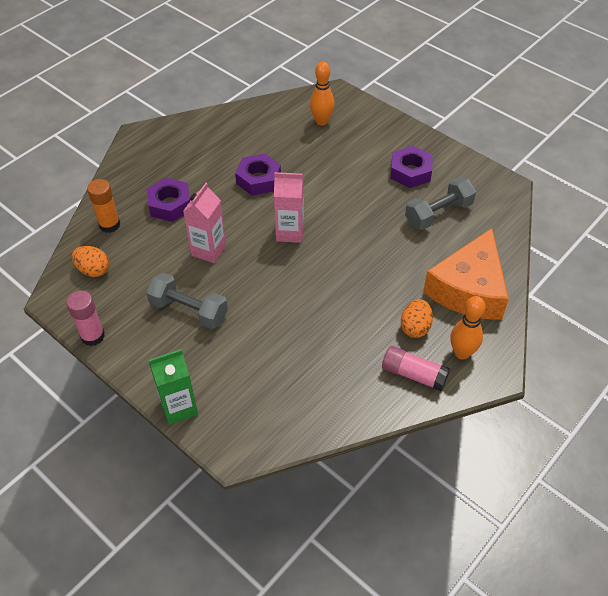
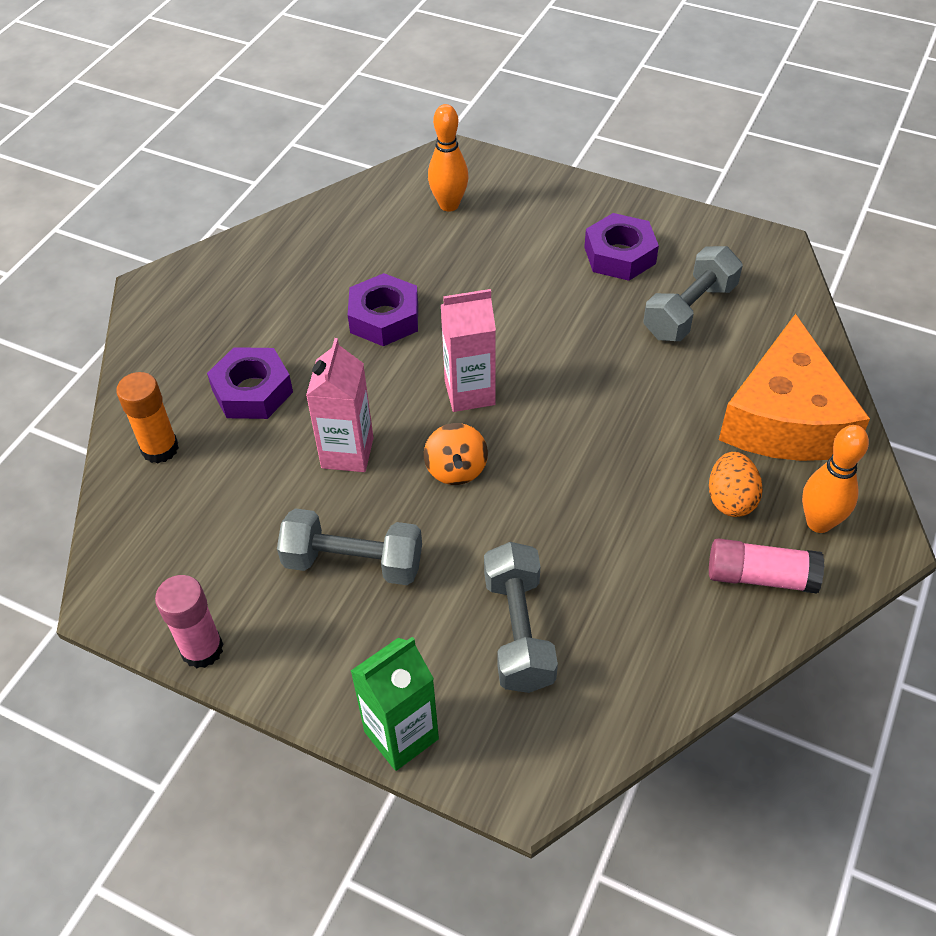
camera: 15 degrees left, 0 degrees up
(93, 270) = (160, 533): orange egg -> none
(264, 369) = (518, 631): none -> grey dumbbell
(265, 273) = (456, 469): none -> orange spinning top

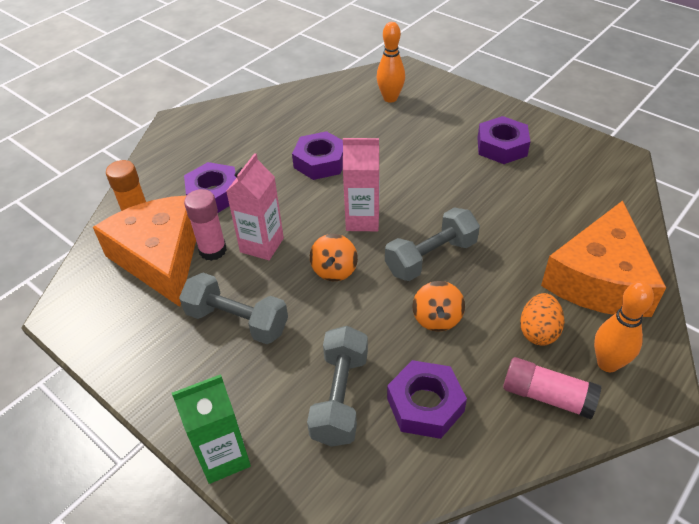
camera: 15 degrees right, 5 degrees down
(202, 649) = (109, 360): pink glue stick -> pink glue stick (213, 250)
(214, 497) = (160, 257): none -> orange cheese
(605, 508) = (437, 319): none -> orange spinning top
(623, 618) = (425, 405): none -> purple nut
(689, 311) = (543, 191): grey dumbbell -> grey dumbbell (431, 257)

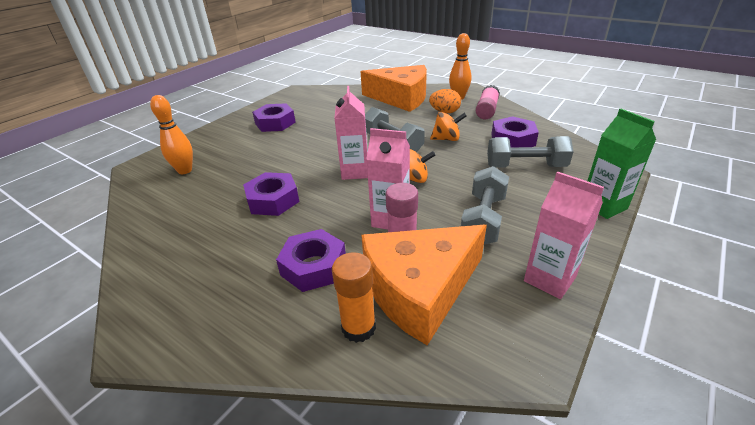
camera: 95 degrees left, 10 degrees down
(132, 353) = (549, 279): none -> pink carton

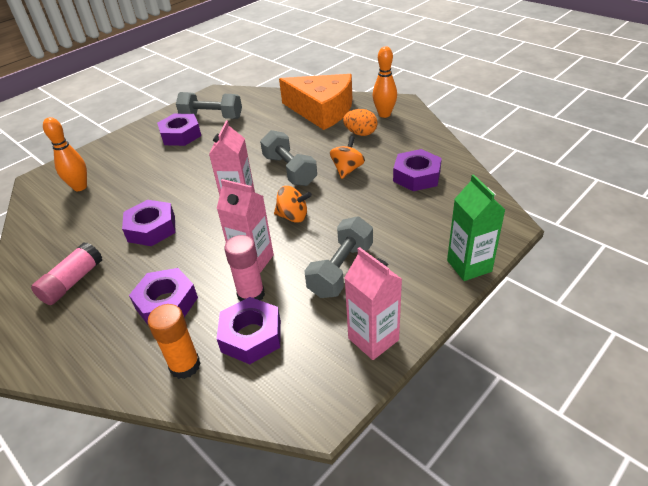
camera: 10 degrees right, 5 degrees up
(420, 289) = (251, 336): orange cheese -> purple nut
(446, 139) = (347, 169): orange spinning top -> orange spinning top turned 75 degrees counterclockwise
(487, 110) = (407, 134): pink glue stick -> pink glue stick (72, 282)
(525, 166) = (413, 211): grey dumbbell -> grey dumbbell (212, 117)

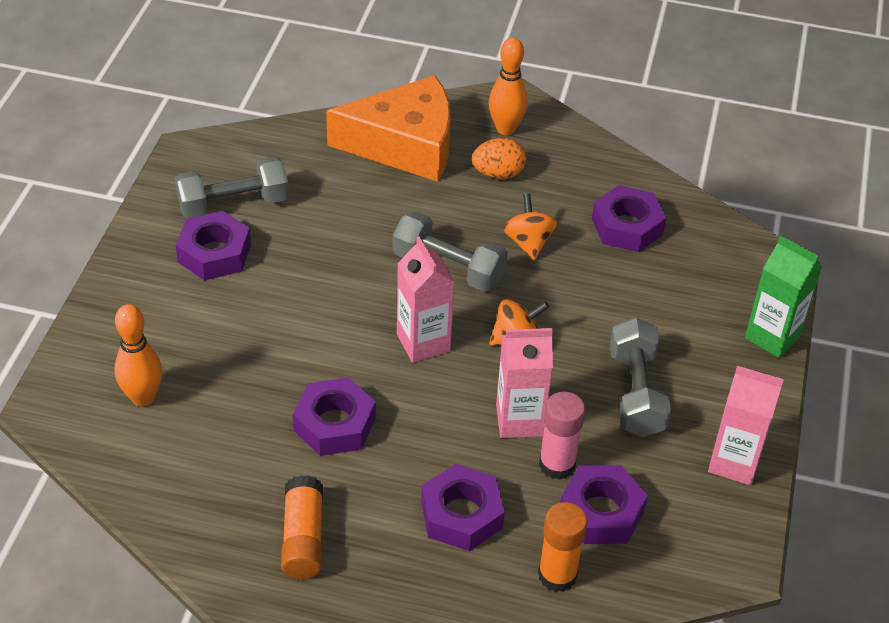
camera: 35 degrees left, 5 degrees up
(72, 282) = (303, 538): pink glue stick -> orange glue stick

